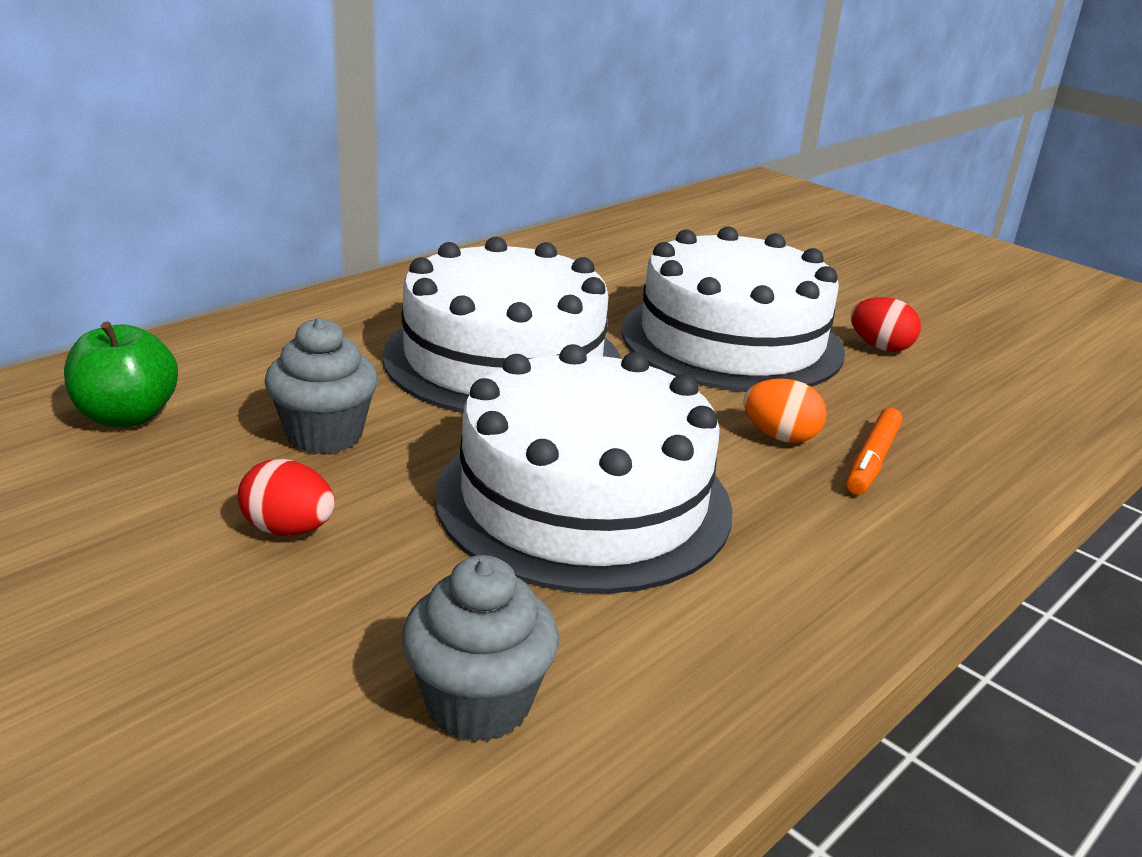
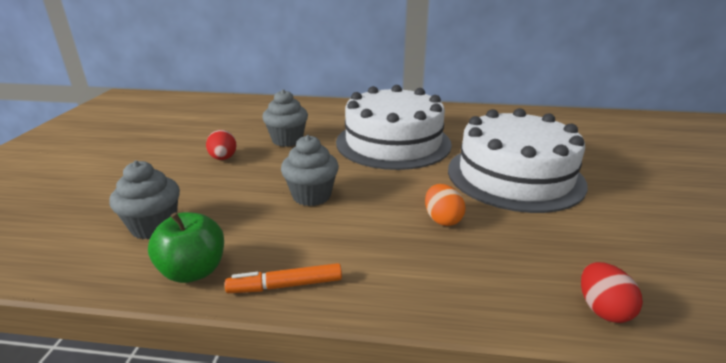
camera: 55 degrees right, 0 degrees up
(127, 416) = (256, 115): green apple -> green apple (193, 271)
(583, 500) = (311, 196): white cake -> grey cupcake
(871, 461) = (466, 253): orange marker -> orange marker (285, 285)
(880, 347) = (605, 215): red egg -> red egg (602, 309)

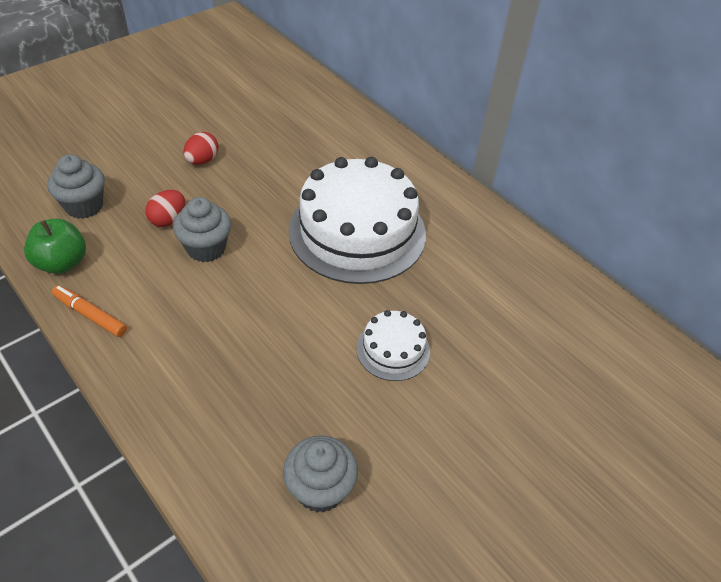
camera: 40 degrees right, 20 degrees up
(287, 140) = (276, 168): grey cupcake -> grey cupcake (320, 489)
(442, 219) = (257, 343): orange egg -> none
(514, 176) = (393, 349): white cake -> white cake, size x0.47
(602, 309) = (229, 498): red egg -> red egg (168, 220)

